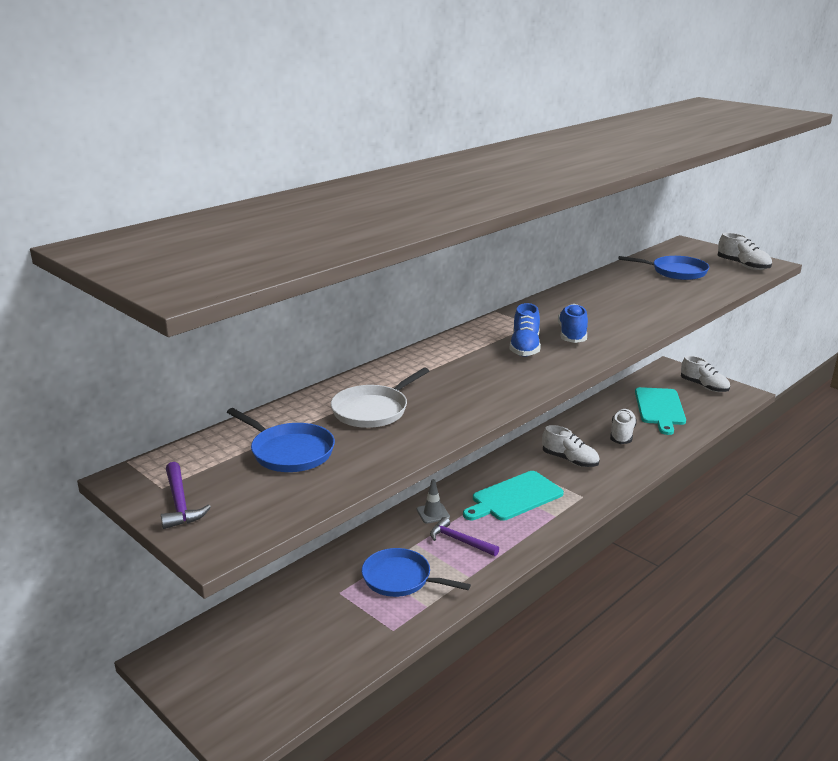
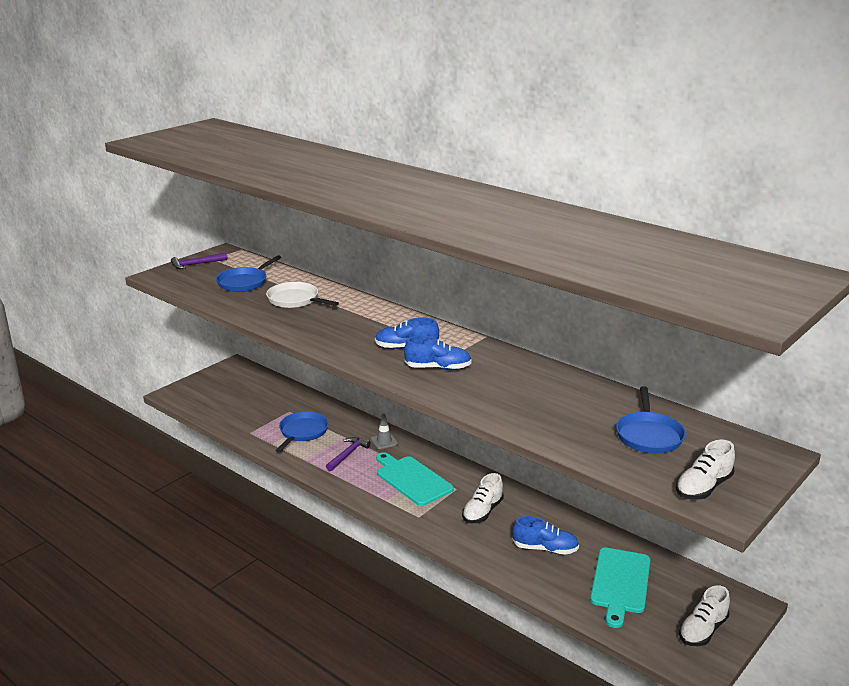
camera: 85 degrees right, 0 degrees up
(622, 434) = (545, 549): white shoe -> blue shoe
(660, 408) = (620, 583): turquoise cutting board -> turquoise cutting board turned 75 degrees counterclockwise

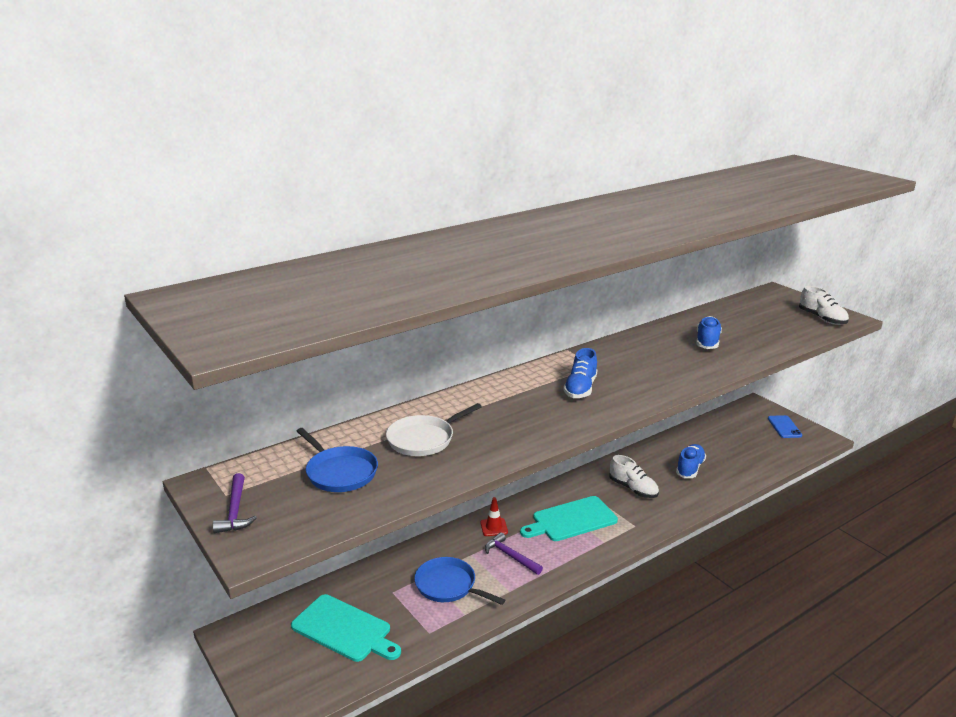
camera: 75 degrees left, 0 degrees up
(384, 441) = (494, 527): grey traffic cone -> red traffic cone
(438, 368) = (629, 379): blue shoe -> blue shoe (707, 342)
(620, 583) = (734, 445): turquoise cutting board -> turquoise cutting board (344, 629)
(649, 435) = (753, 321): blue pan -> none
(702, 630) = (784, 427): white shoe -> blue phone

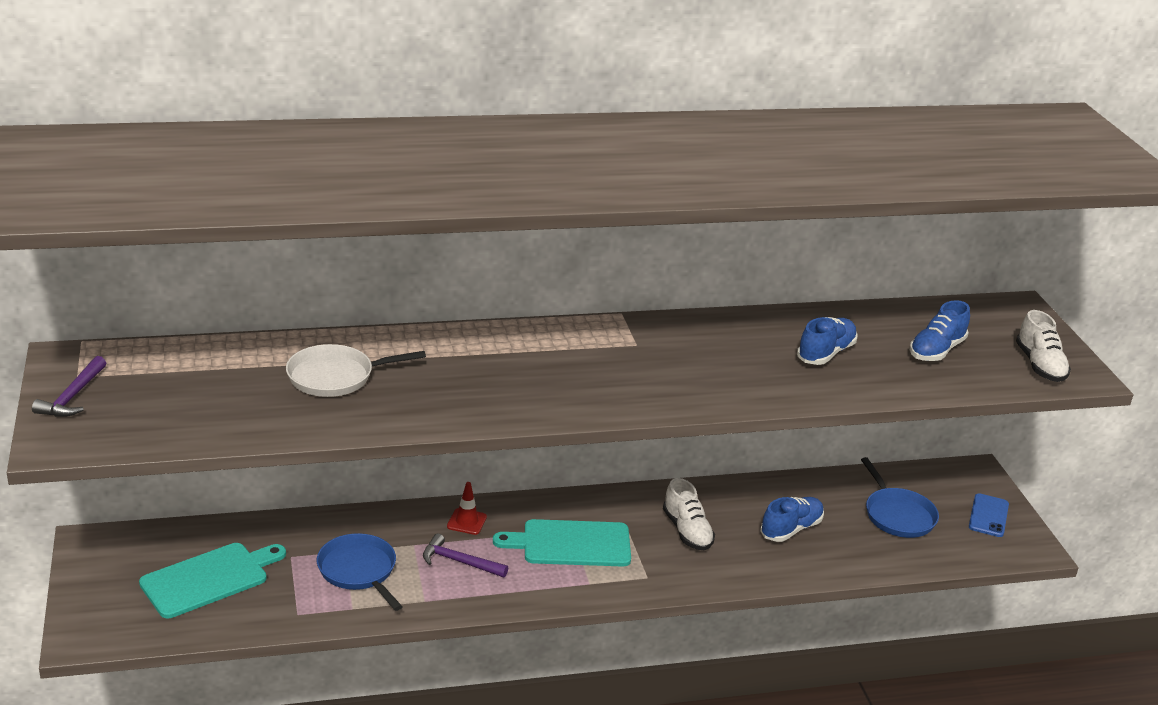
camera: 20 degrees right, 5 degrees up
(340, 472) = (211, 387): blue pan -> blue pan (898, 515)
(344, 629) = (209, 579): turquoise cutting board -> turquoise cutting board turned 90 degrees counterclockwise
(510, 556) = (459, 561): purple hammer -> purple hammer turned 45 degrees counterclockwise
(580, 388) = (583, 369): blue shoe -> blue shoe (936, 350)

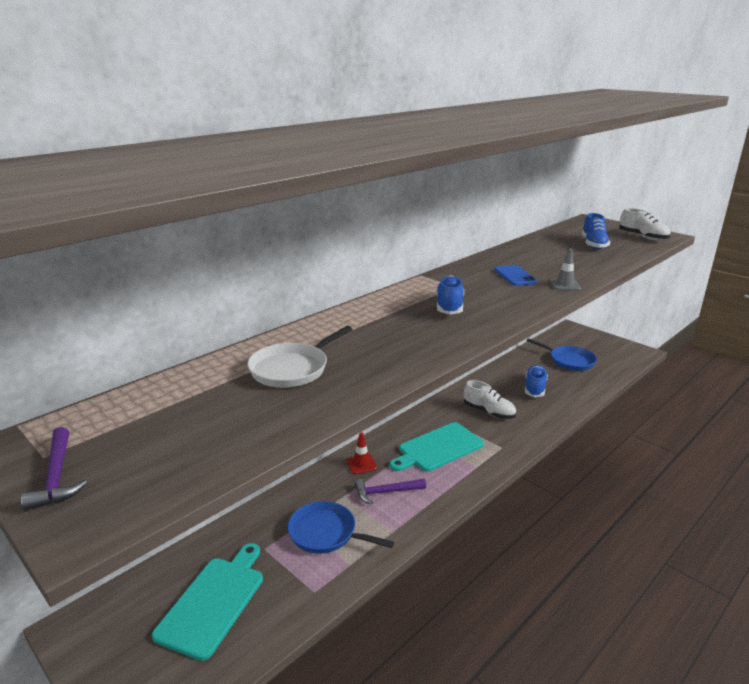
camera: 30 degrees left, 5 degrees down
(773, 394) = (565, 285): none -> grey traffic cone
(826, 353) = (552, 260): blue shoe -> blue shoe (449, 306)
(988, 516) = (603, 345): blue phone -> blue phone (515, 276)

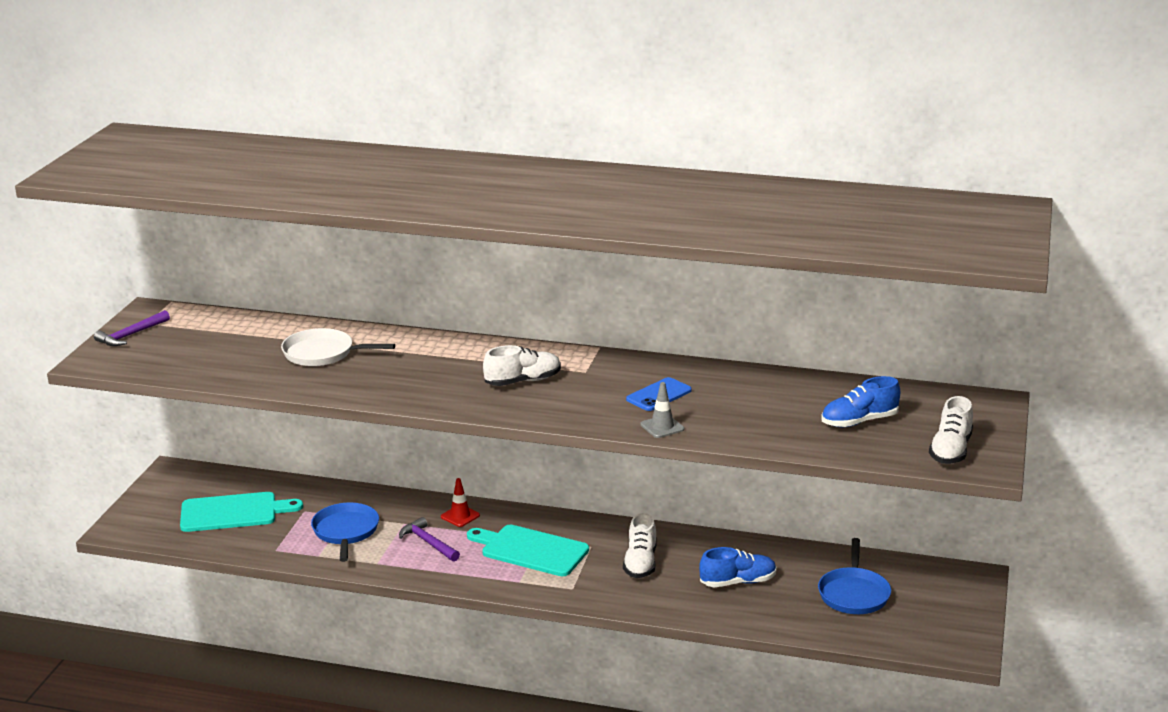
camera: 60 degrees right, 0 degrees up
(449, 306) = (523, 381): blue shoe -> white shoe

